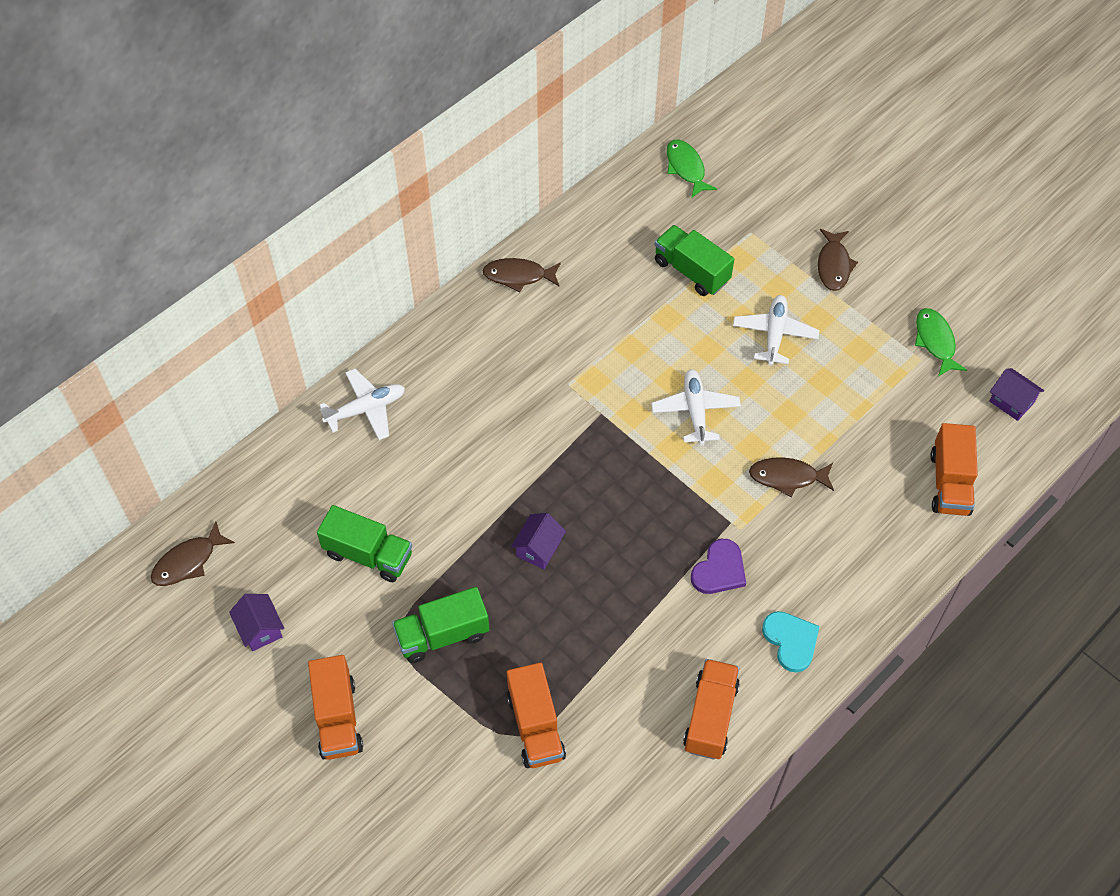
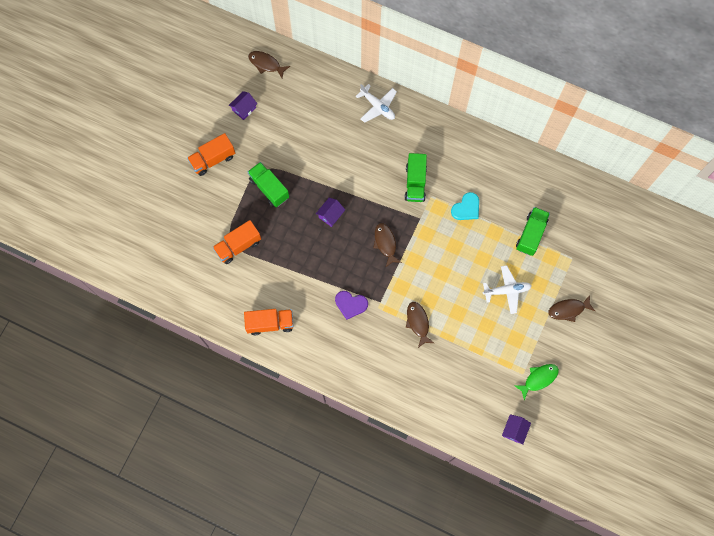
camera: 70 degrees right, 15 degrees up
(368, 555) = (298, 139): green truck -> green truck (415, 183)
(518, 276) = (489, 148): brown fish -> brown fish (385, 243)
(538, 548) = (330, 215): purple house -> purple house turned 60 degrees counterclockwise
(686, 168) = (603, 209): green fish -> none
(695, 411) = (440, 264): white plane -> none
(791, 641) = (324, 350): turquoise heart -> turquoise heart (466, 208)
(949, 483) = (447, 408): orange truck -> none

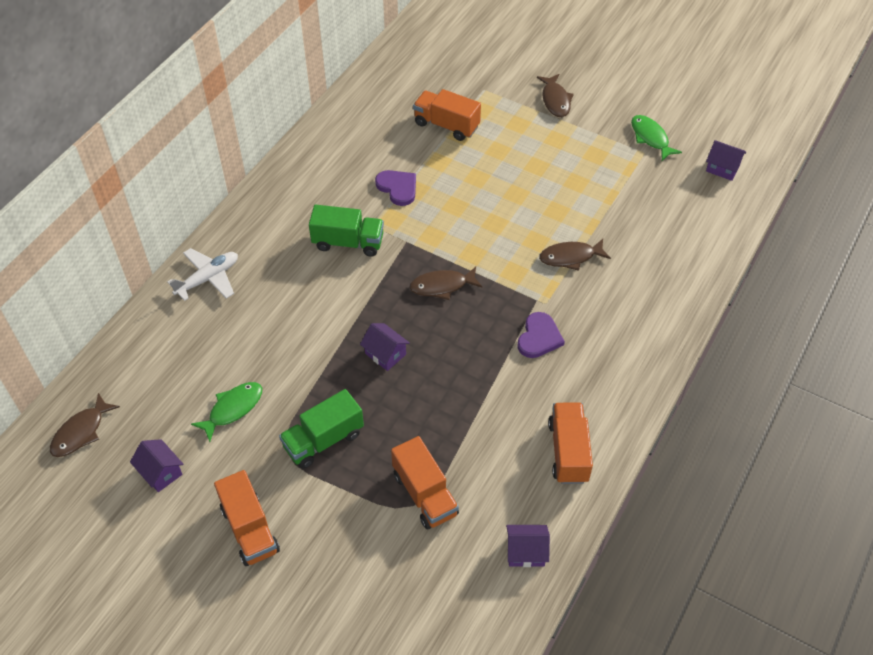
camera: 85 degrees left, 20 degrees down
(206, 302) = (526, 552): none -> purple house
(286, 137) = (233, 409): none -> green fish
(466, 208) = (398, 188): turquoise heart -> purple heart
(506, 291) = (526, 157): white plane -> none
(531, 234) = (446, 125): green truck -> orange truck

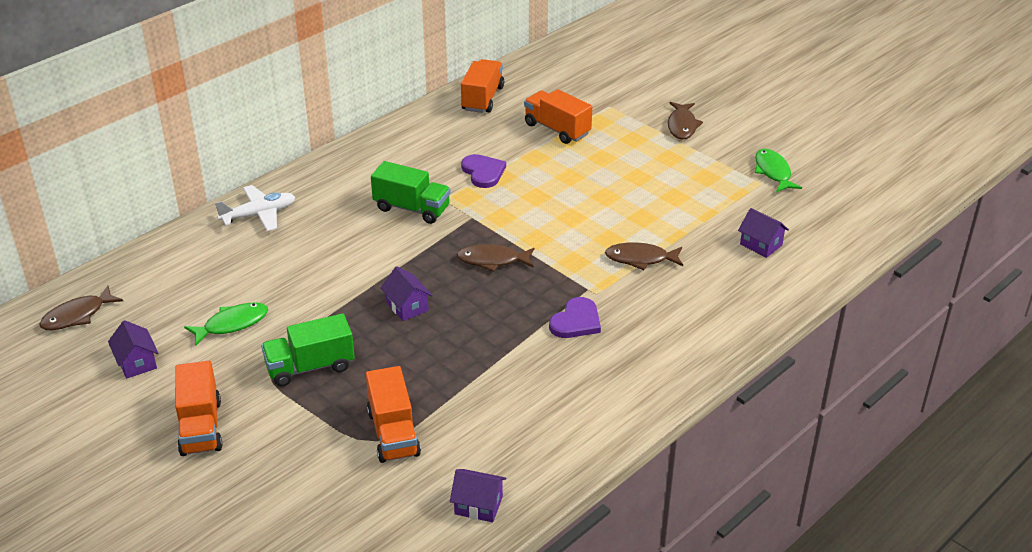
camera: 15 degrees right, 15 degrees down
(568, 452) = (564, 426): orange truck -> orange truck (482, 99)
(722, 168) = (844, 210): purple house -> purple house (761, 245)

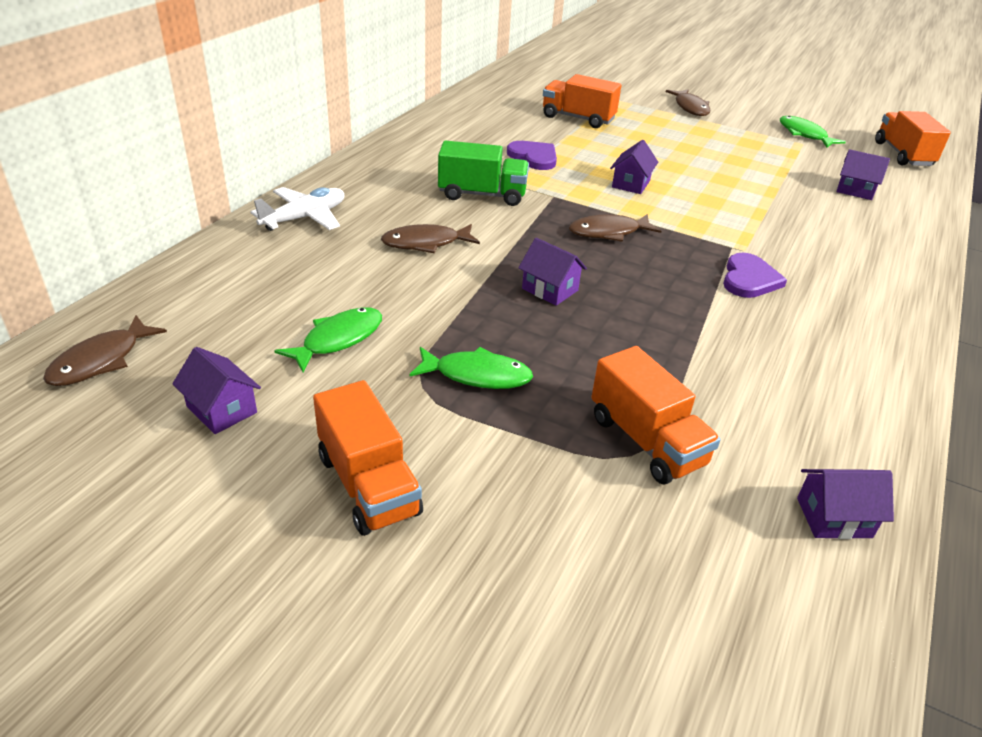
camera: 20 degrees left, 0 degrees up
(310, 367) = (477, 375): green truck -> green fish
(482, 99) = (485, 101): orange truck -> orange truck (903, 154)
(550, 212) = (631, 184): none -> purple house
(640, 259) = (757, 214): brown fish -> brown fish (425, 243)

